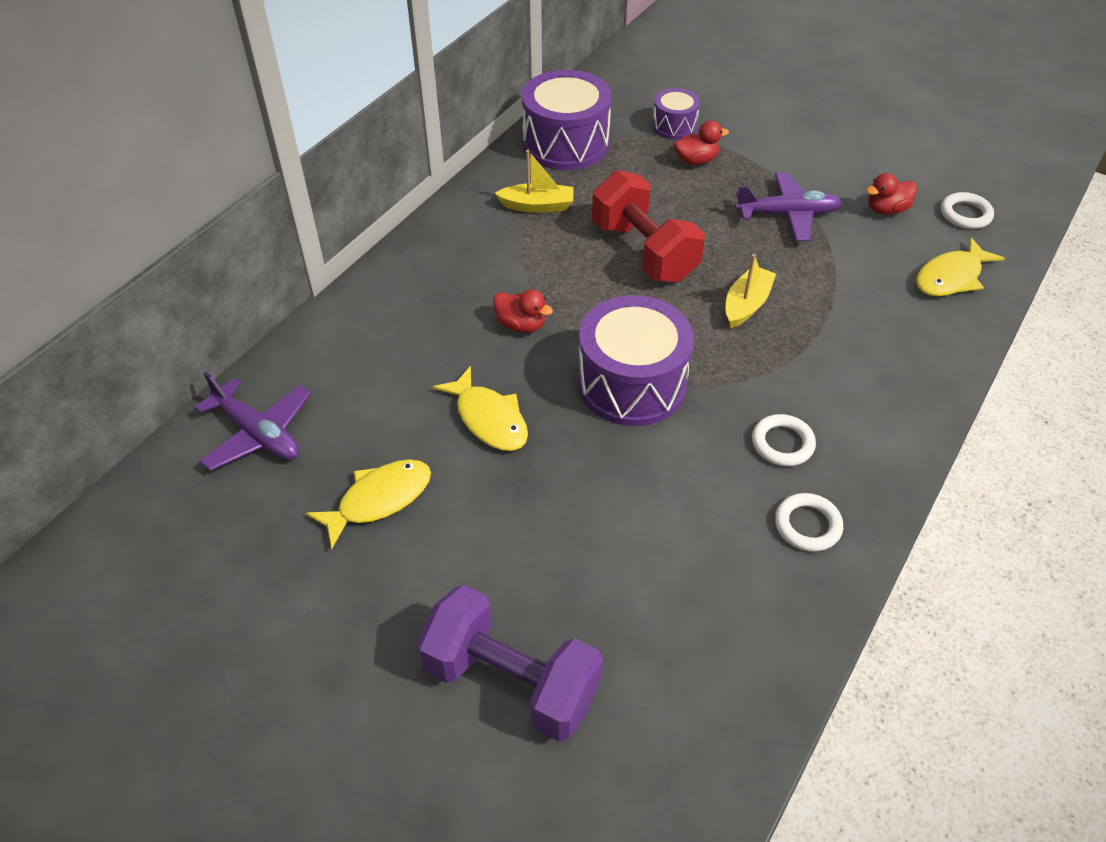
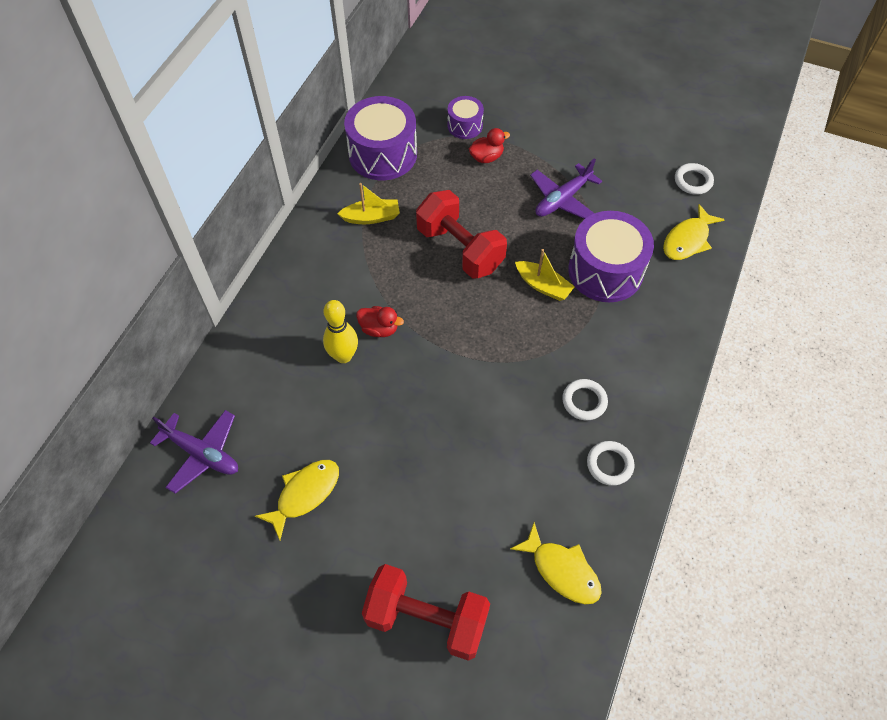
camera: 10 degrees left, 10 degrees up
(468, 349) = (343, 356): none -> yellow bowling pin
(489, 419) = (371, 414): yellow fish -> yellow fish (562, 570)
(511, 681) = (426, 619): purple dumbbell -> red dumbbell
(632, 384) = (470, 368): purple drum -> purple drum (605, 271)
(746, 304) = (543, 286): yellow boat -> yellow boat turned 105 degrees clockwise
(787, 214) = (562, 199): purple plane -> purple plane turned 150 degrees clockwise
(886, 210) = (635, 185): red duck -> none

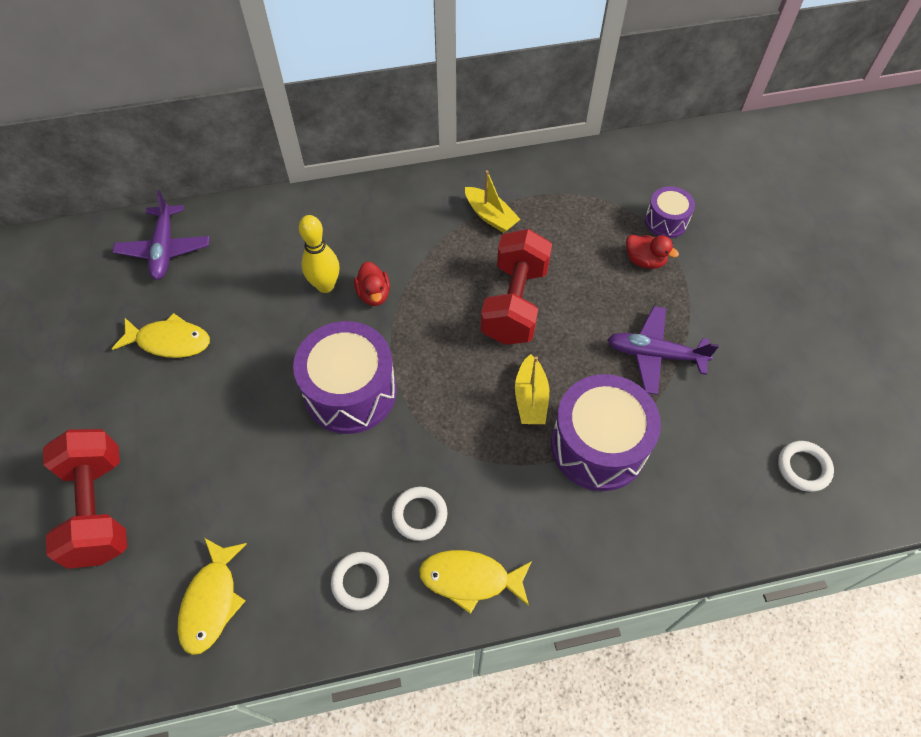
camera: 55 degrees right, 0 degrees up
(383, 154) = (569, 181): purple drum -> purple drum (350, 392)
(688, 240) = (713, 507): yellow fish -> yellow fish (470, 579)

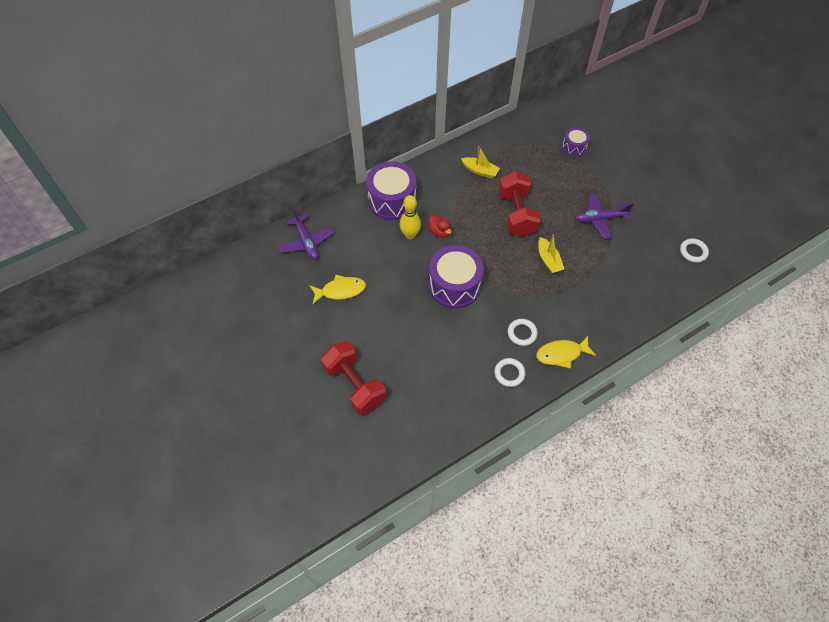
camera: 20 degrees left, 0 degrees up
(212, 601) = (440, 407): yellow fish -> none
(598, 445) = (593, 272): purple drum -> purple drum (392, 201)
(644, 261) = (572, 172): red duck -> none

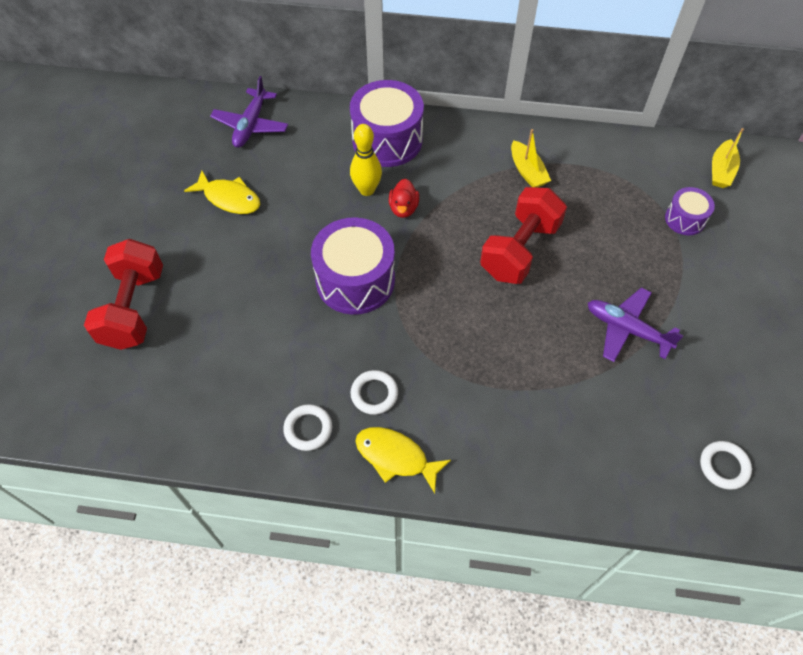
camera: 40 degrees right, 0 degrees up
(548, 260) = (502, 331): yellow boat -> yellow boat (721, 170)

